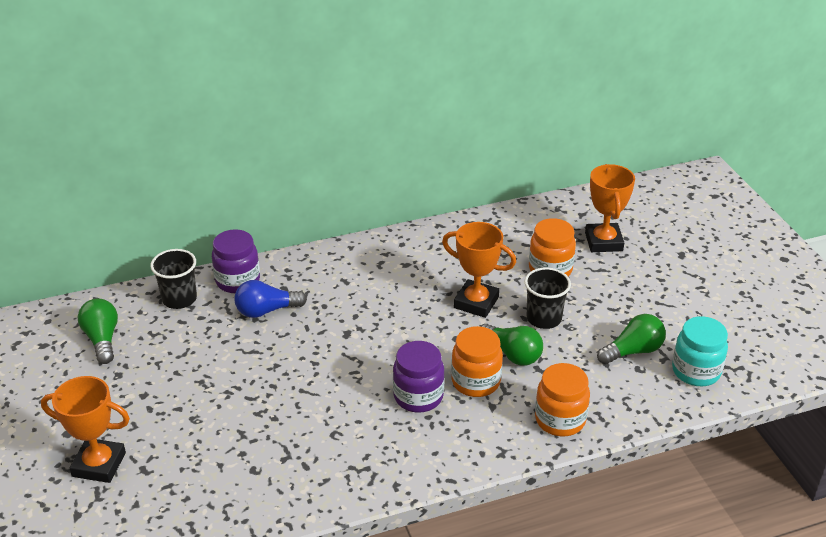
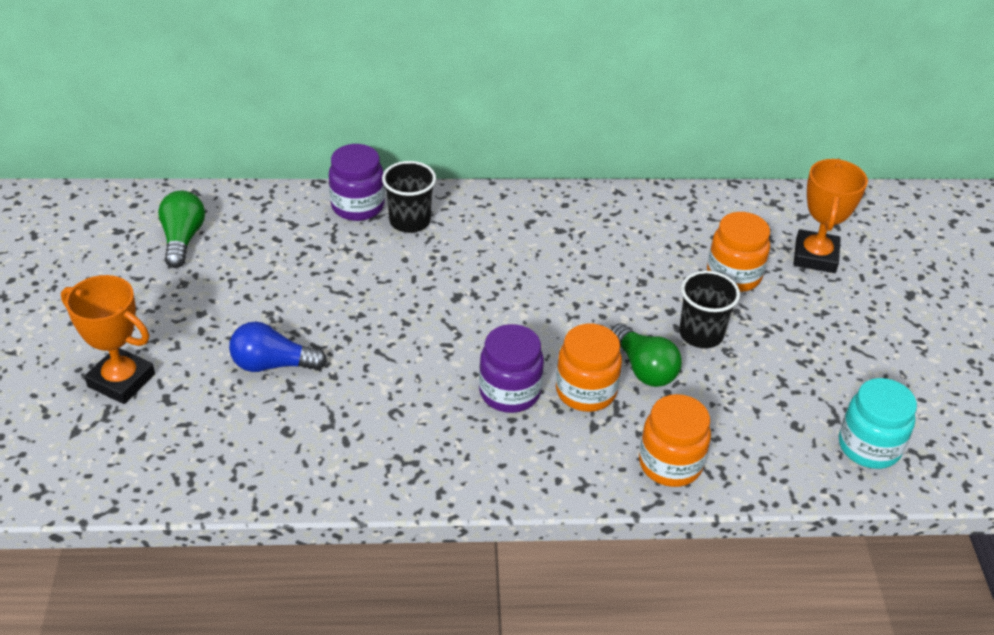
camera: 15 degrees right, 5 degrees up
(179, 299) = (284, 212): black cup -> black cup (410, 221)
(266, 310) = (376, 248): blue light bulb -> blue light bulb (272, 364)
(476, 302) = (625, 295): orange trophy -> none
(633, 351) = (797, 401): green light bulb -> none

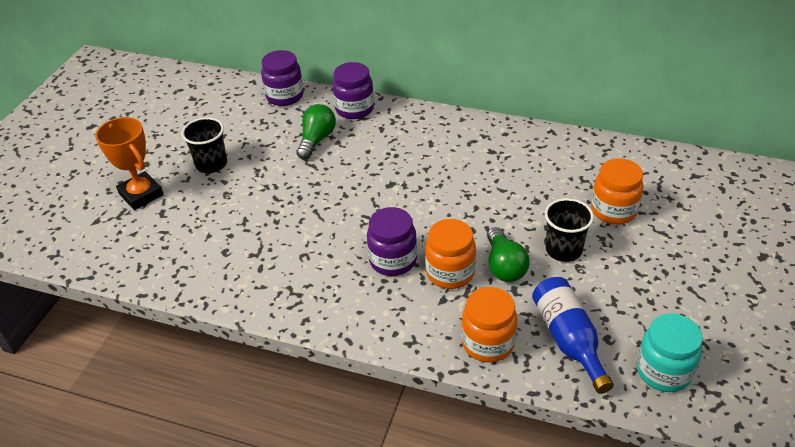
camera: 25 degrees right, 0 degrees up
(182, 239) = (228, 111): green light bulb -> green light bulb (316, 140)
(252, 205) = (285, 96): none -> purple jar
(272, 364) = (240, 205): blue light bulb -> none
(410, 221) = (385, 125): black cup -> black cup (211, 164)
(756, 437) = (568, 339): none -> blue bottle
(815, 256) = (691, 209): orange trophy -> none

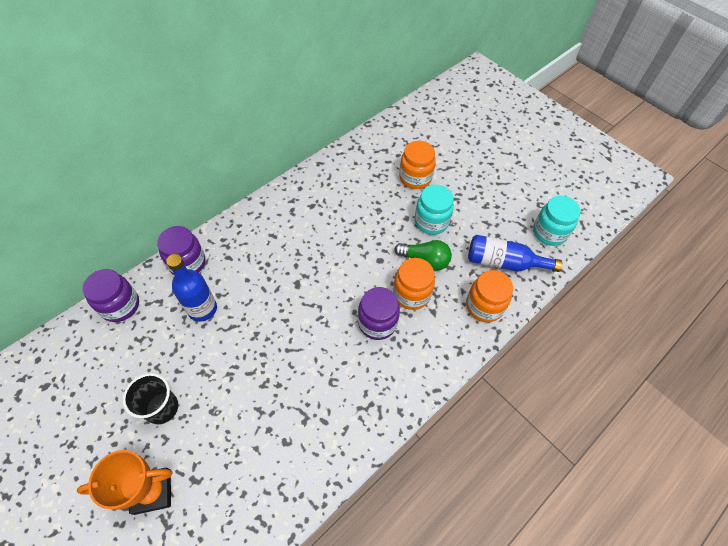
camera: 65 degrees left, 15 degrees up
(316, 140) = (202, 309): green light bulb -> blue bottle
(563, 250) = (431, 222): black cup -> turquoise jar

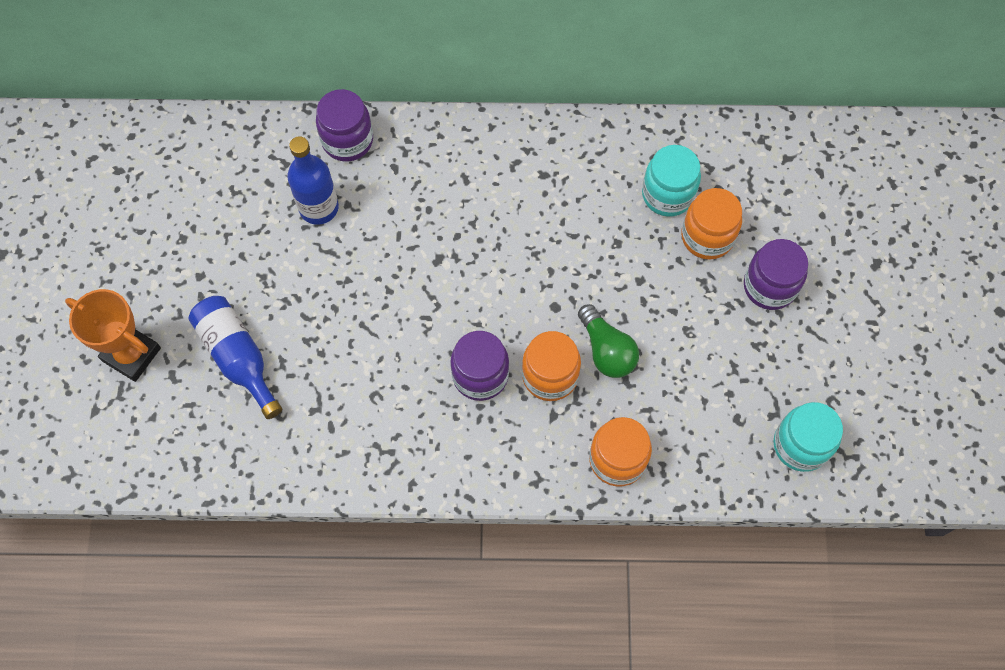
camera: 45 degrees right, 10 degrees up
(120, 306) = (245, 137): purple jar -> purple jar (769, 286)
(162, 408) = (199, 282): black cup -> none
(431, 222) = (665, 310): turquoise jar -> turquoise jar (667, 194)
(504, 262) = (699, 432): blue bottle -> blue bottle (238, 358)

